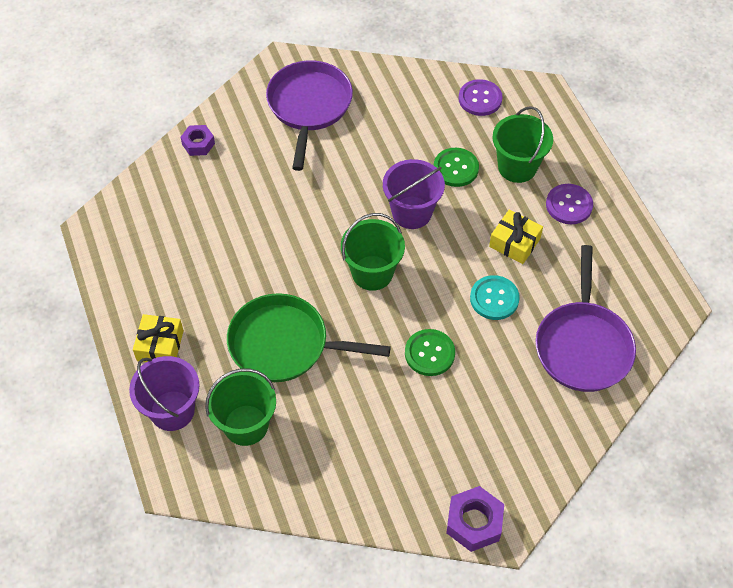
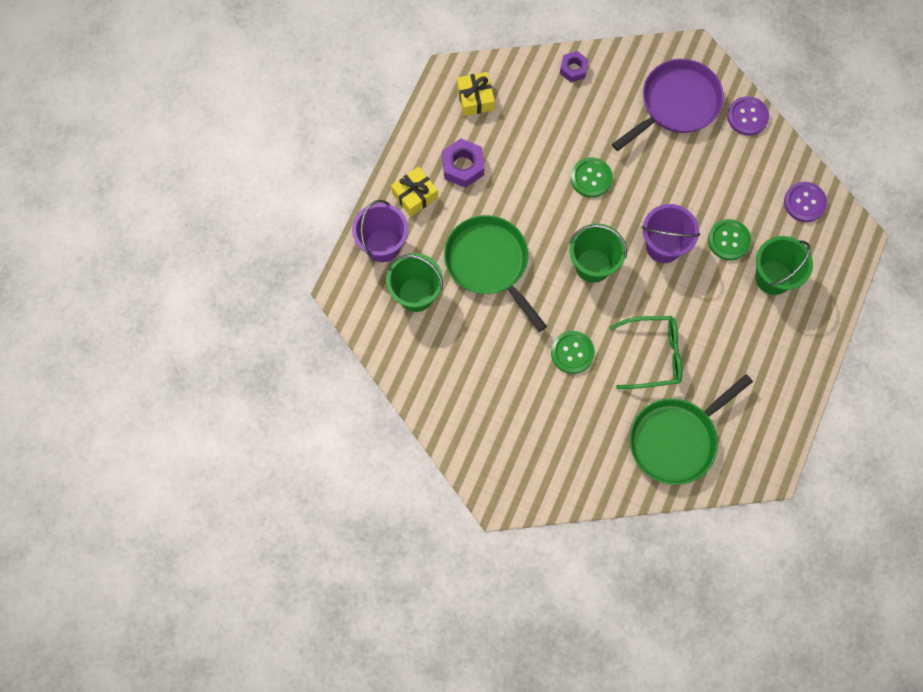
camera: 45 degrees right, 15 degrees up
(299, 210) = (591, 178): none -> green button
(474, 522) = (487, 480): purple nut -> purple nut (463, 166)
(494, 298) = (653, 355): turquoise button -> green glasses
(514, 243) = (709, 330): yellow gift -> yellow gift (475, 98)
(569, 205) = (778, 337): purple button -> purple button (747, 116)
(583, 345) = (676, 439): purple pan -> green pan

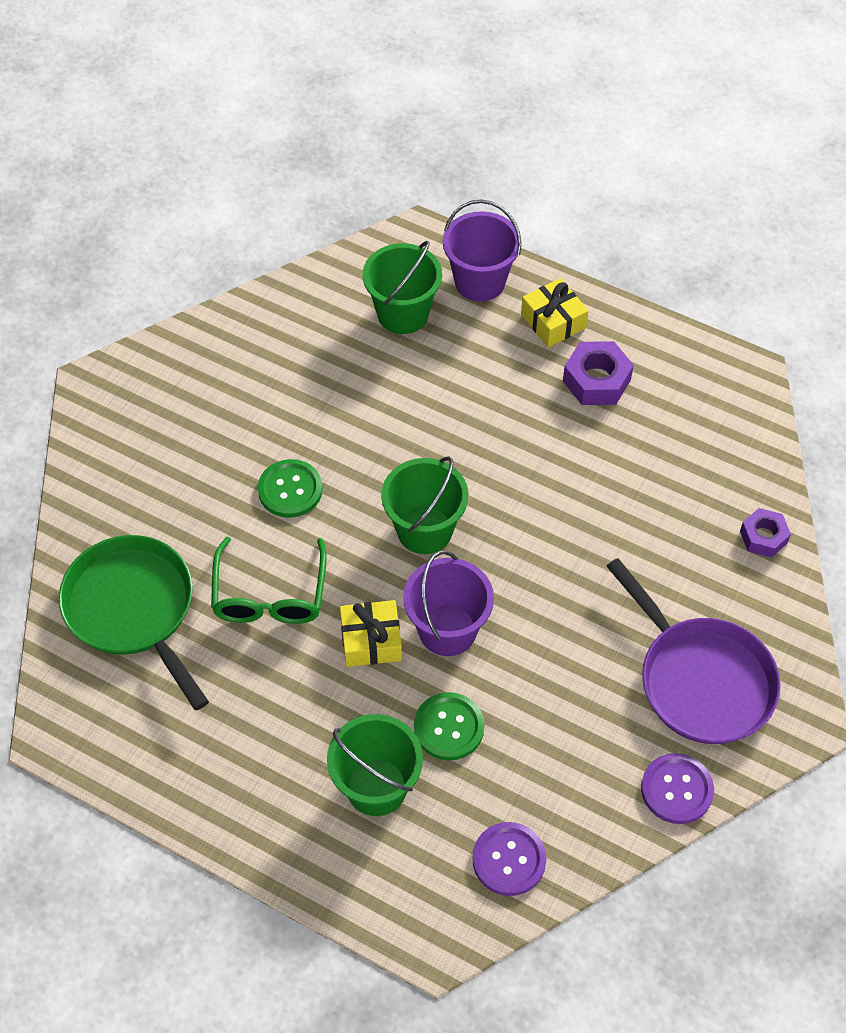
camera: 95 degrees right, 15 degrees down
(475, 98) = (709, 404): yellow gift -> yellow gift (371, 641)
(489, 263) = (440, 401): green pan -> none
(591, 178) = (570, 542): green button -> none

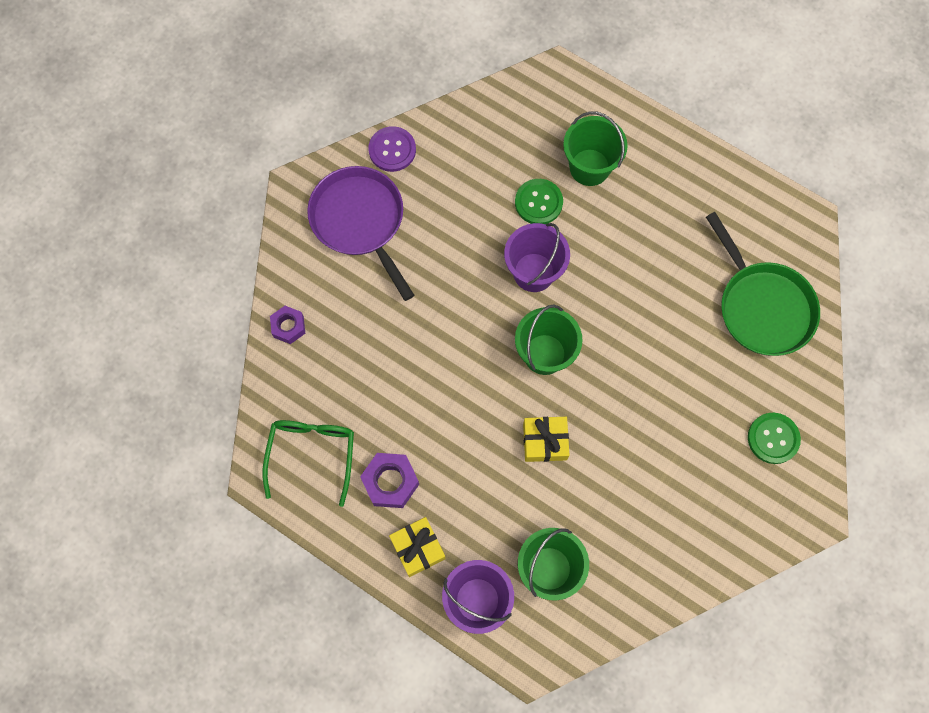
camera: 175 degrees left, 15 degrees up
(270, 594) = (662, 310): green glasses -> green glasses (312, 454)
(290, 490) = (648, 398): green button -> green button (773, 438)
(371, 641) = (589, 269): yellow gift -> yellow gift (545, 441)
(509, 860) = (507, 116): purple button -> none

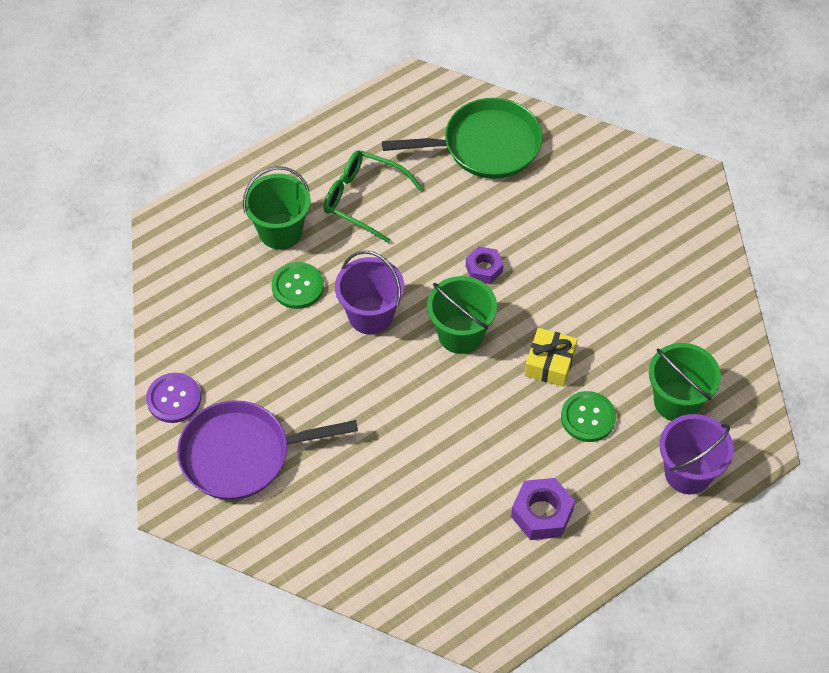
camera: 70 degrees left, 15 degrees down
(288, 326) = (332, 561): purple nut -> purple nut (484, 269)
(312, 454) = (485, 580): green glasses -> green glasses (363, 199)
(418, 548) = (619, 509): yellow gift -> none
(773, 438) = (614, 182): green button -> green button (588, 417)

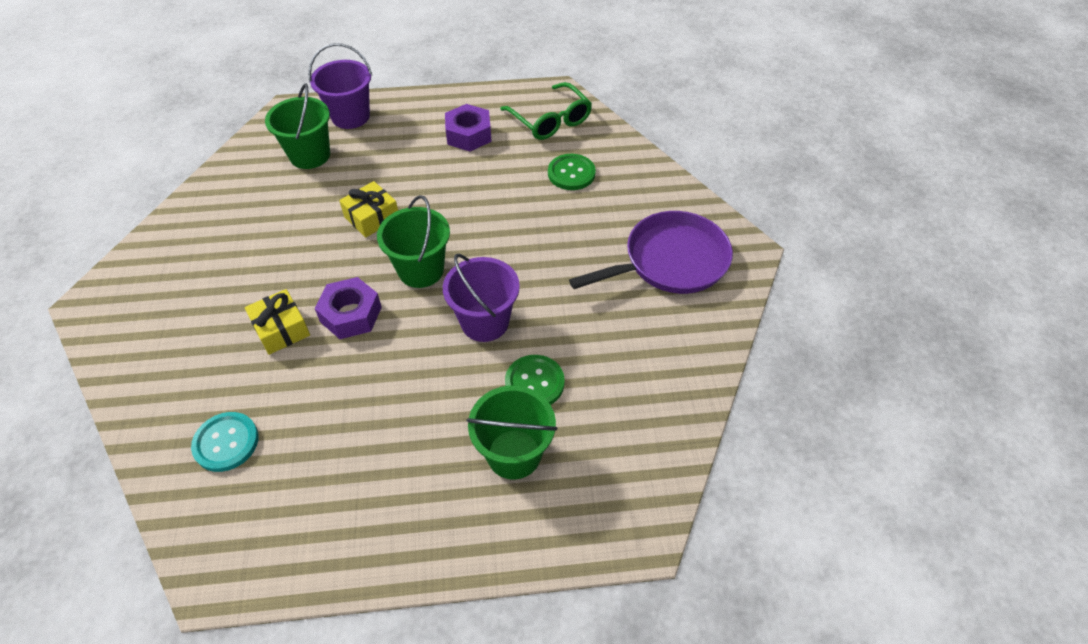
camera: 150 degrees left, 5 degrees down
(174, 399) = (712, 332): purple button -> none
(242, 454) = (670, 261): purple pan -> purple pan turned 45 degrees counterclockwise
(363, 199) = (401, 446): green glasses -> green glasses (550, 120)
(484, 269) = (351, 314): purple nut -> purple nut, size x1.51
(485, 146) = (226, 442): green pan -> turquoise button
(527, 232) = (281, 329): none -> yellow gift
(588, 417) = (381, 172): green button -> green button (571, 173)

